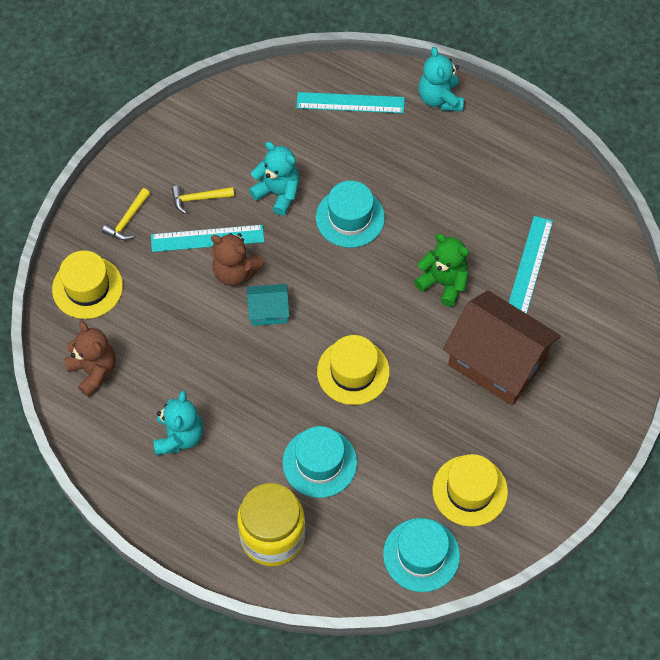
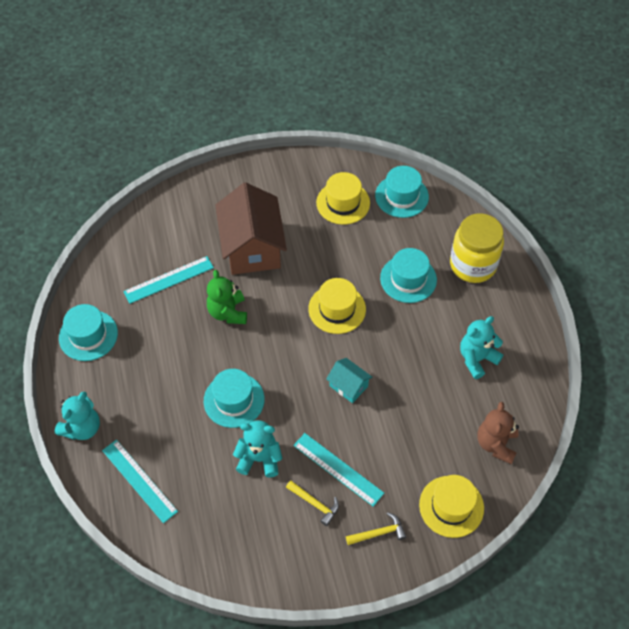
camera: 135 degrees left, 5 degrees down
(235, 272) = (343, 429): brown teddy bear -> none
(278, 193) = (259, 459): turquoise teddy bear -> turquoise teddy bear turned 105 degrees clockwise
(530, 163) = (88, 335): none -> turquoise hat

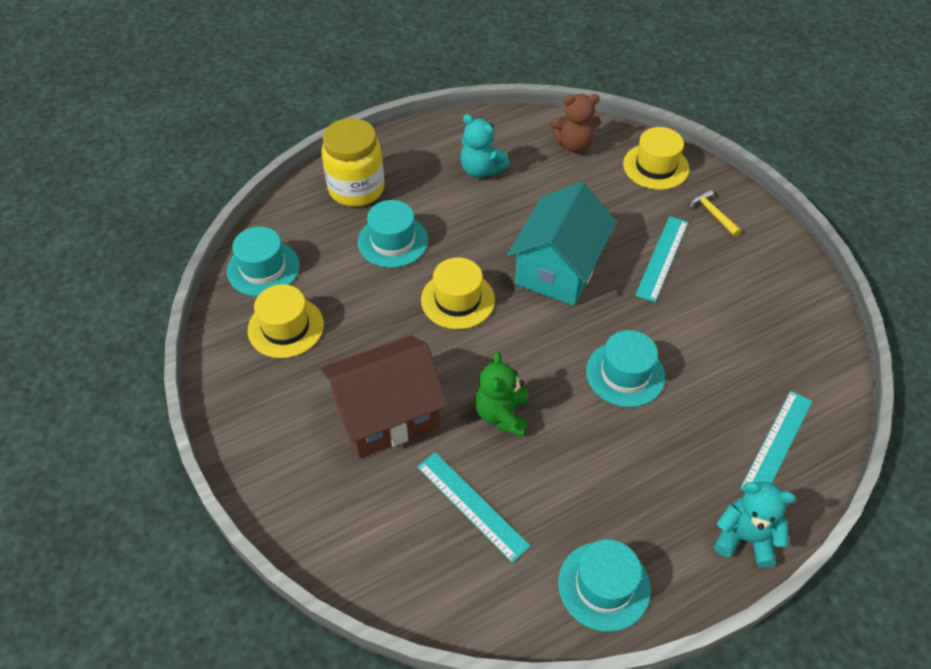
camera: 105 degrees left, 5 degrees down
(228, 312) = (502, 415): green teddy bear -> green teddy bear turned 120 degrees clockwise
(259, 459) = (686, 329): turquoise teddy bear -> none
(315, 504) = (711, 269): yellow hammer -> none
(348, 386) = (558, 268): turquoise house -> turquoise house, size x2.13

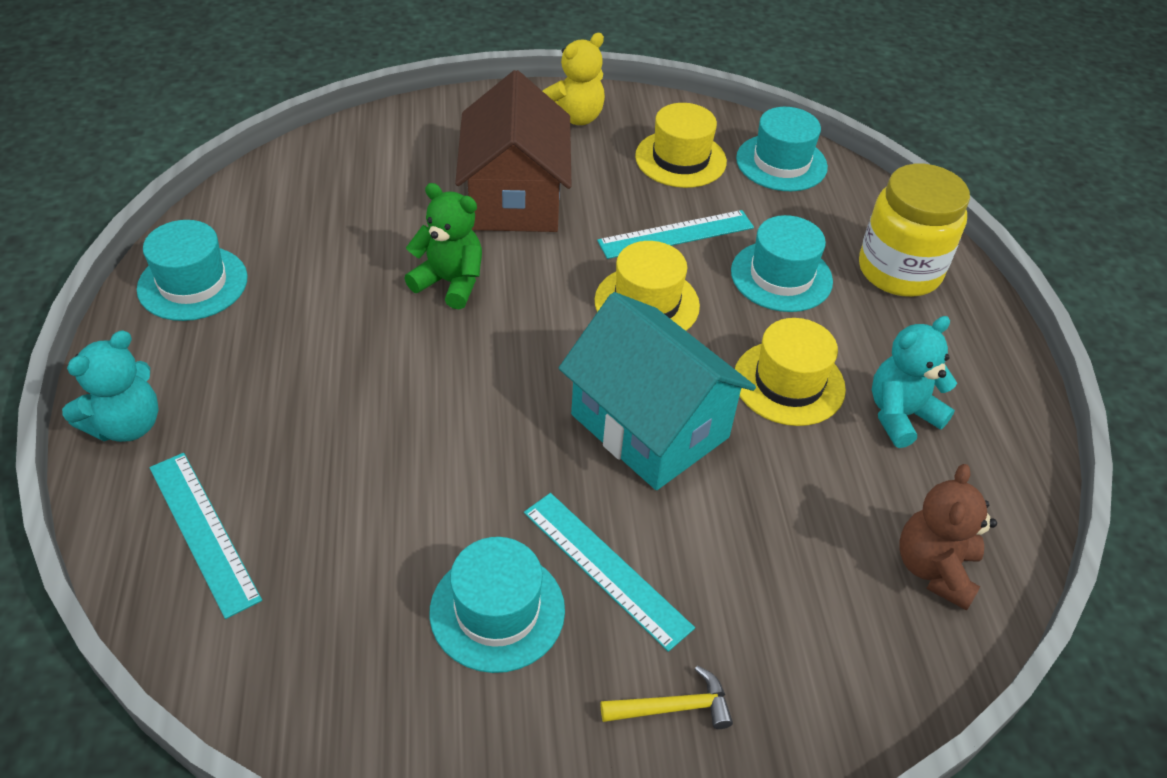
camera: 110 degrees right, 5 degrees down
(257, 415) = (574, 117): none -> yellow teddy bear
(472, 505) = (360, 223): turquoise ruler -> turquoise ruler (676, 234)
(625, 374) = (426, 419): turquoise hat -> turquoise hat (497, 610)
(656, 166) = (835, 676): yellow hat -> yellow hat (789, 383)

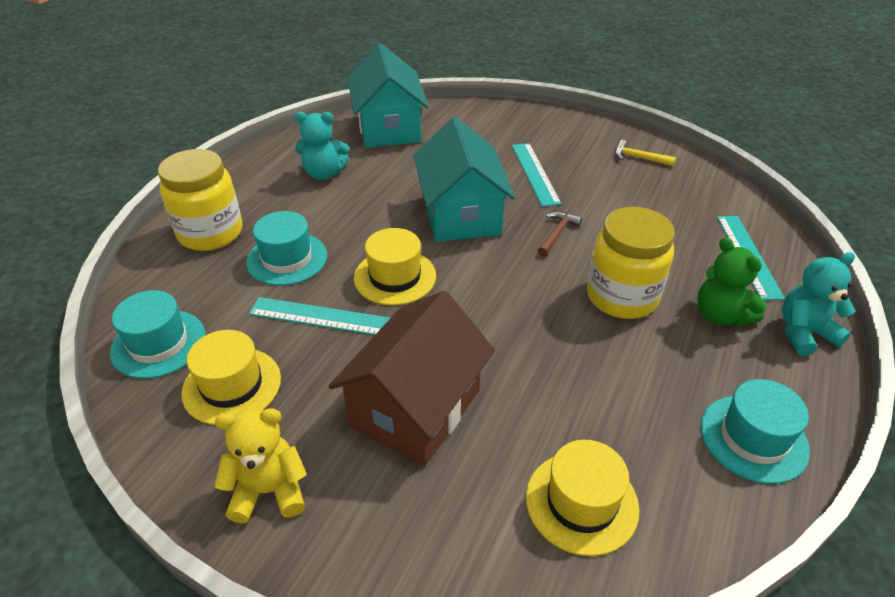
camera: 145 degrees left, 5 degrees down
(369, 385) = (622, 296): none -> yellow jar
(450, 282) = (525, 348): green teddy bear -> green teddy bear (720, 315)
(497, 610) = (597, 177): turquoise hat -> none
(498, 450) = (557, 234): none -> brown hammer
(673, 707) = (540, 132): yellow hammer -> yellow hammer (638, 158)
(789, 383) = (361, 205): yellow hat -> yellow hat (581, 502)
(934, 569) = (389, 128): brown teddy bear -> turquoise house

